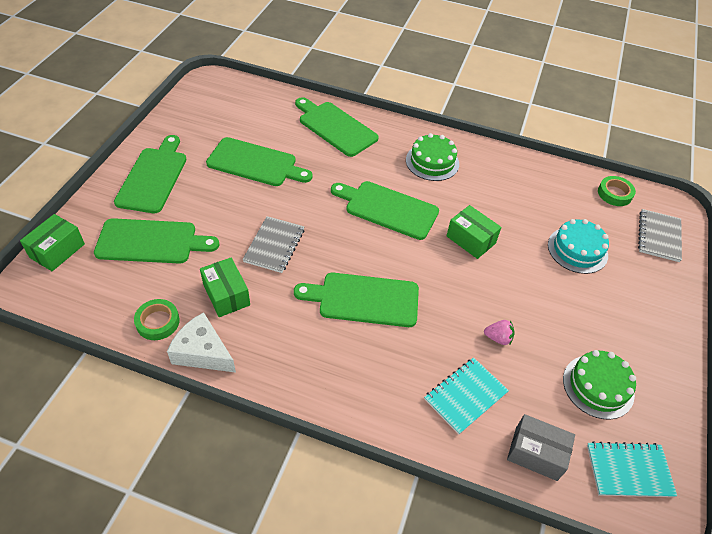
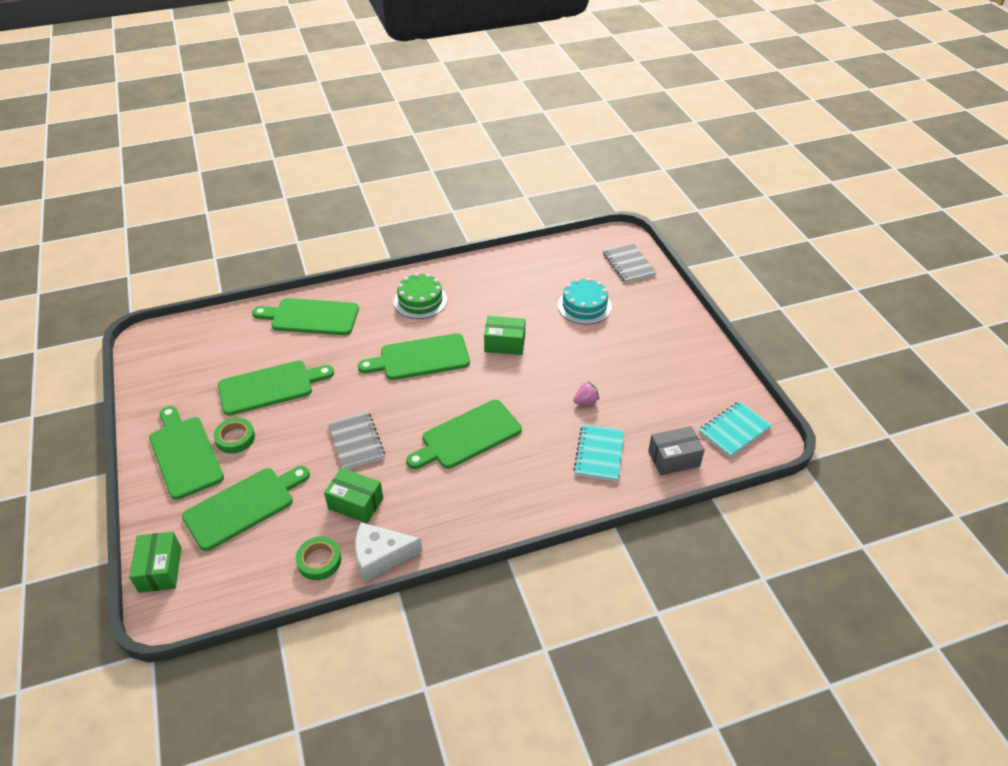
camera: 35 degrees left, 5 degrees down
(598, 386) = (674, 390): green cake -> none
(614, 194) = (574, 249): green tape -> green tape (235, 438)

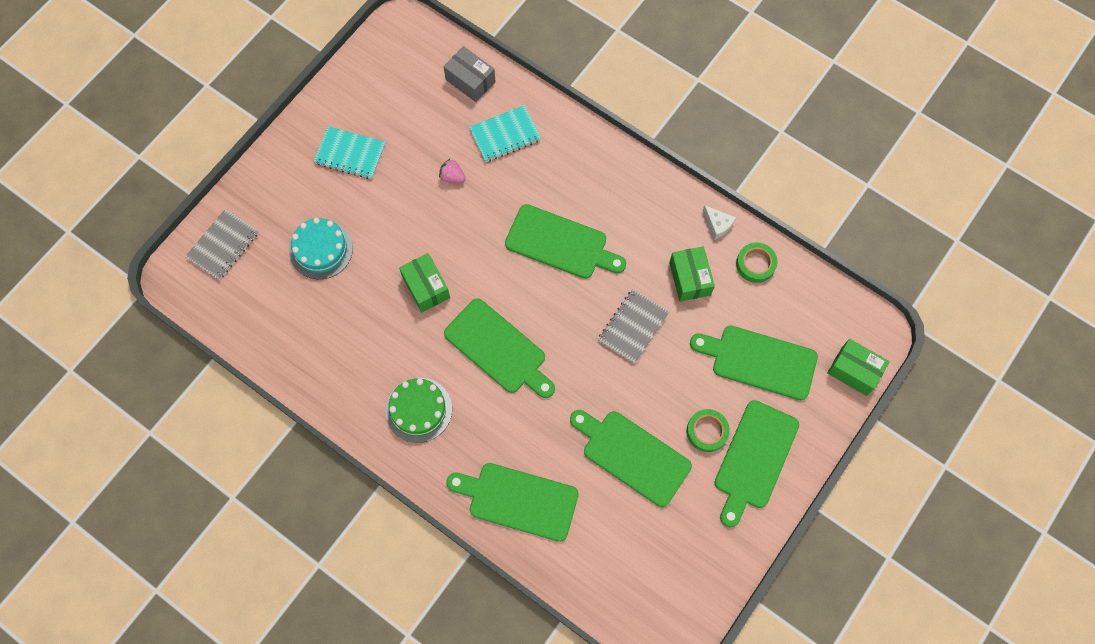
camera: 125 degrees left, 25 degrees up
(160, 569) = (854, 371): green box -> green box turned 75 degrees clockwise
(311, 317) = (518, 500): green cutting board -> green cutting board turned 135 degrees clockwise
(381, 556) = (717, 225): white cheese -> white cheese, size x0.58
(734, 430) = (406, 53): turquoise notebook -> turquoise notebook (350, 154)

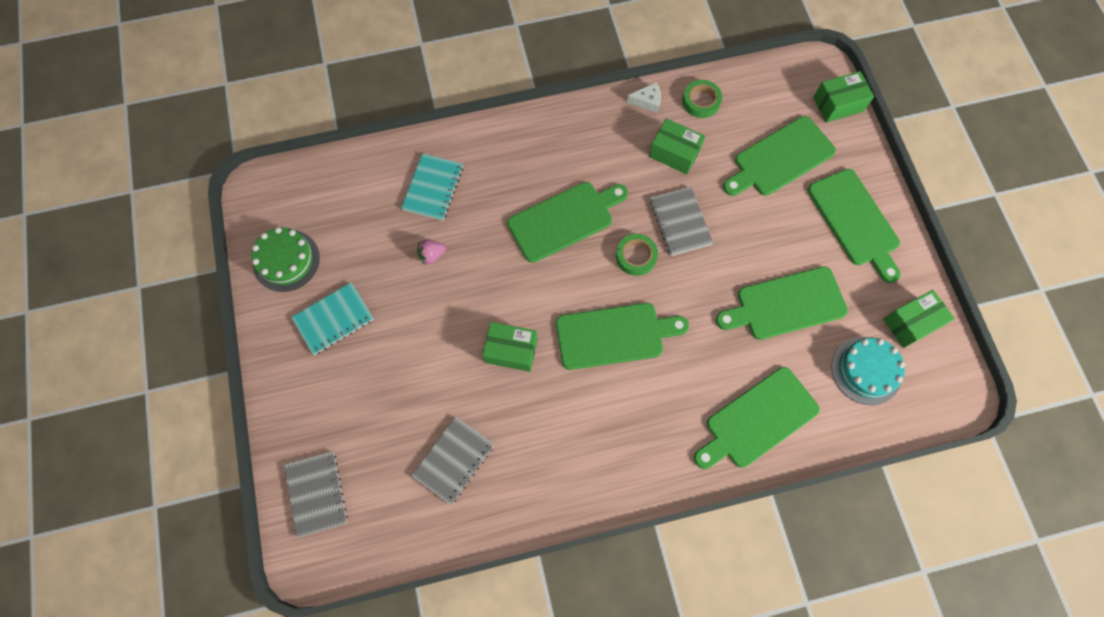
camera: 50 degrees left, 0 degrees up
(315, 313) = (453, 460): none -> grey notebook
(321, 249) = (399, 411): turquoise cake -> turquoise cake (866, 370)
(418, 410) = (615, 440): green cake -> green cake (286, 260)
(470, 81) = (360, 177): grey box -> none
(701, 563) = (911, 323): none -> green box
(707, 431) = (808, 237): green tape -> green tape (636, 256)

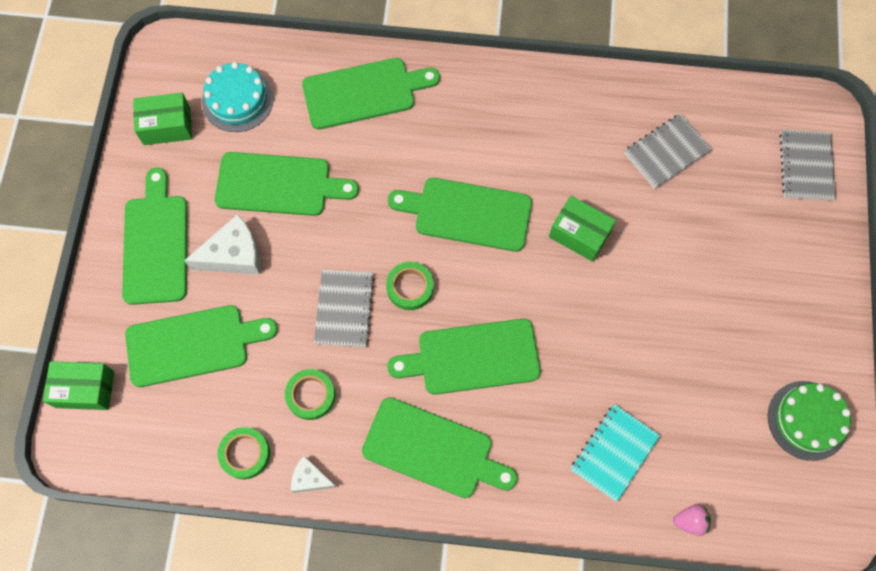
camera: 160 degrees left, 0 degrees up
(334, 319) = (762, 331): turquoise notebook -> none
(432, 255) = (636, 368): pink strawberry -> pink strawberry (690, 521)
(568, 147) = (433, 449): none -> green cutting board
(674, 153) = (311, 395): green box -> green tape
(789, 234) = (233, 254): none -> white cheese

